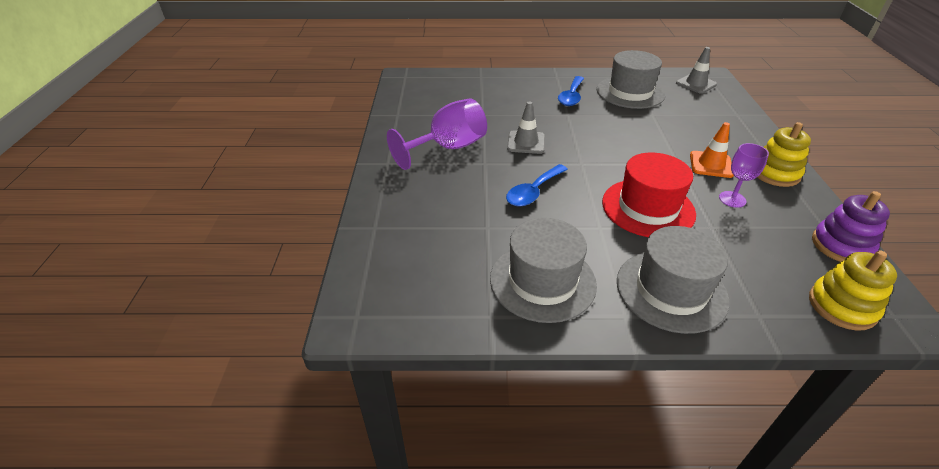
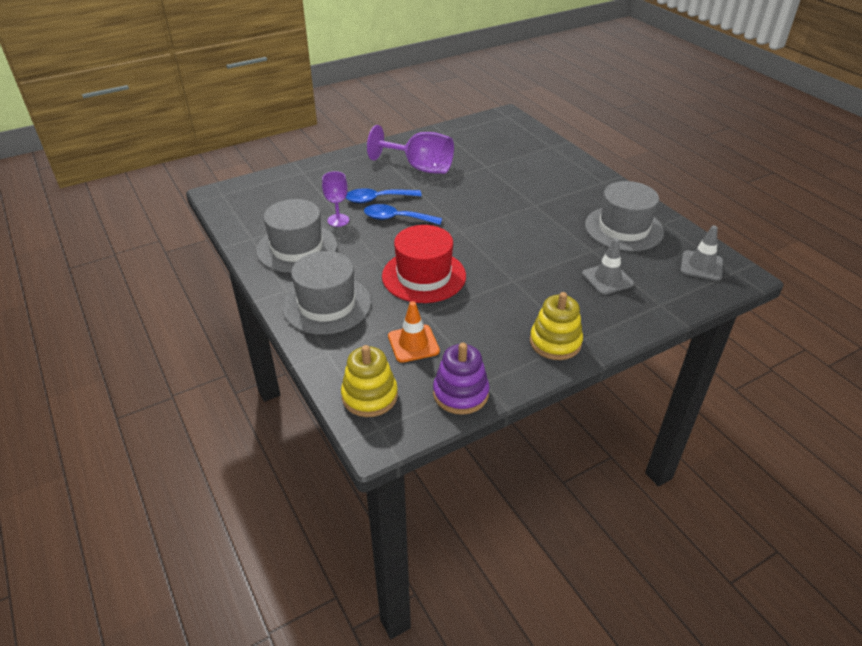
camera: 60 degrees right, 0 degrees up
(526, 142) = (464, 197): grey traffic cone -> grey traffic cone (607, 279)
(571, 96) = (571, 199): blue spoon -> blue spoon (377, 199)
(711, 164) = (530, 300): orange traffic cone -> orange traffic cone (413, 344)
(732, 199) = (480, 320): purple goblet -> purple goblet (338, 220)

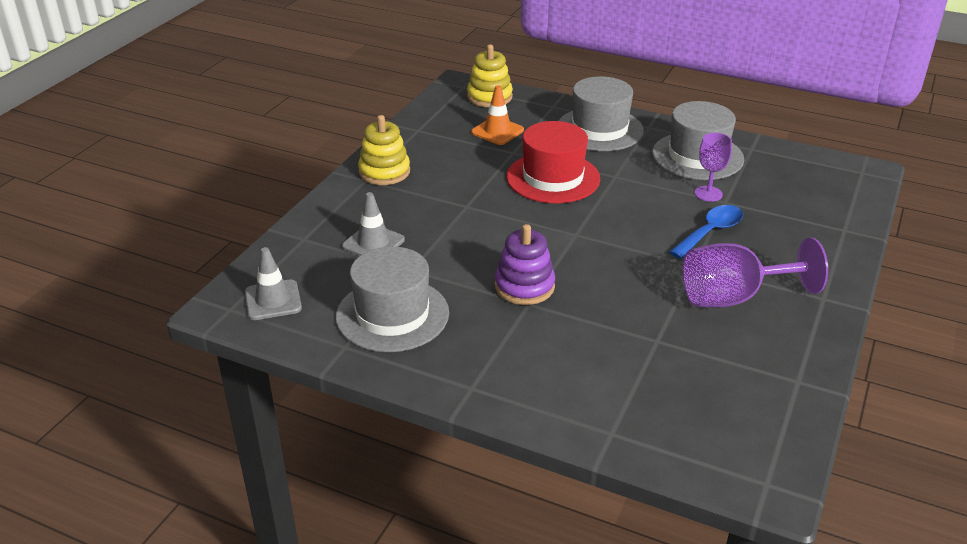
camera: 145 degrees right, 5 degrees down
(396, 218) = (657, 219): blue spoon -> none
(460, 393) = (429, 118): purple stacking toy -> purple stacking toy (524, 286)

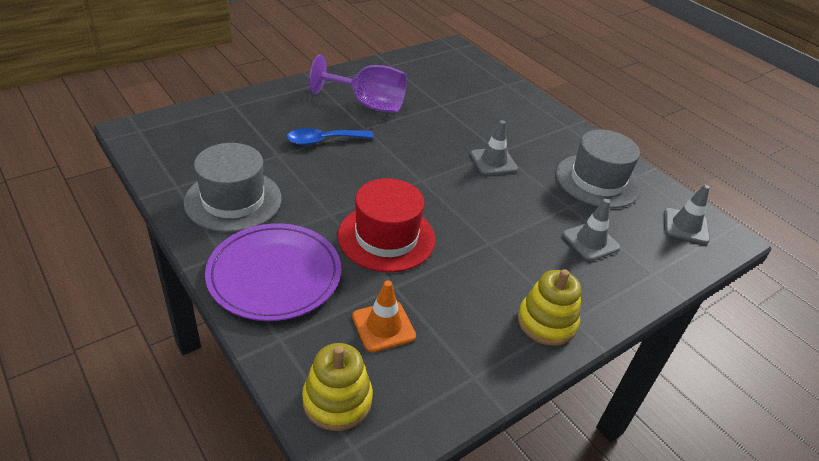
camera: 155 degrees left, 5 degrees up
(524, 286) = (493, 161): purple stacking toy -> grey traffic cone
(599, 129) = (274, 275): grey hat -> purple plate
(708, 194) = (280, 166): purple goblet -> none

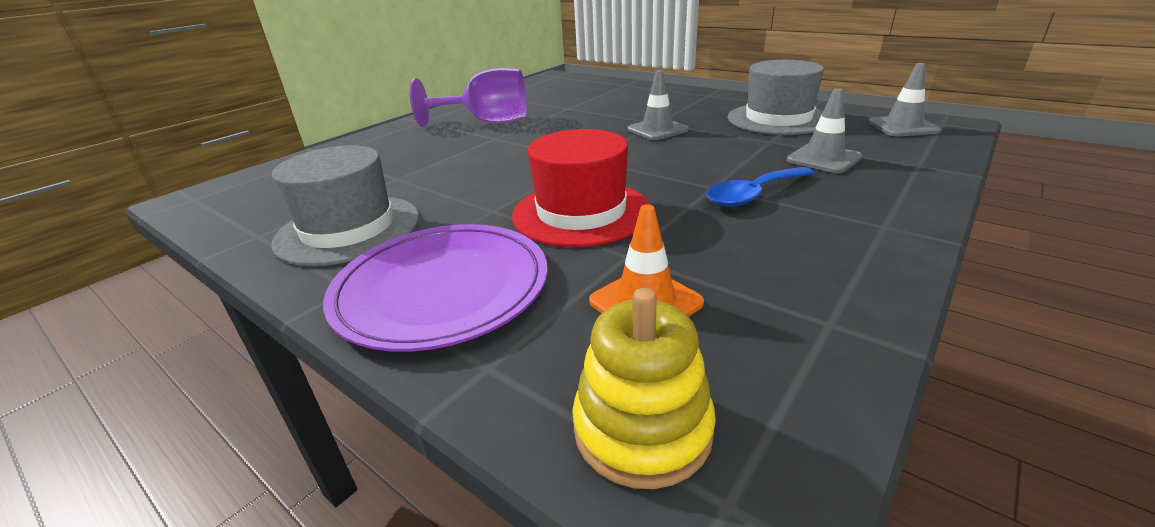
camera: 10 degrees left, 10 degrees down
(323, 141) = (450, 156): blue spoon -> blue spoon (753, 195)
(546, 322) = (858, 236): yellow stacking toy -> none

